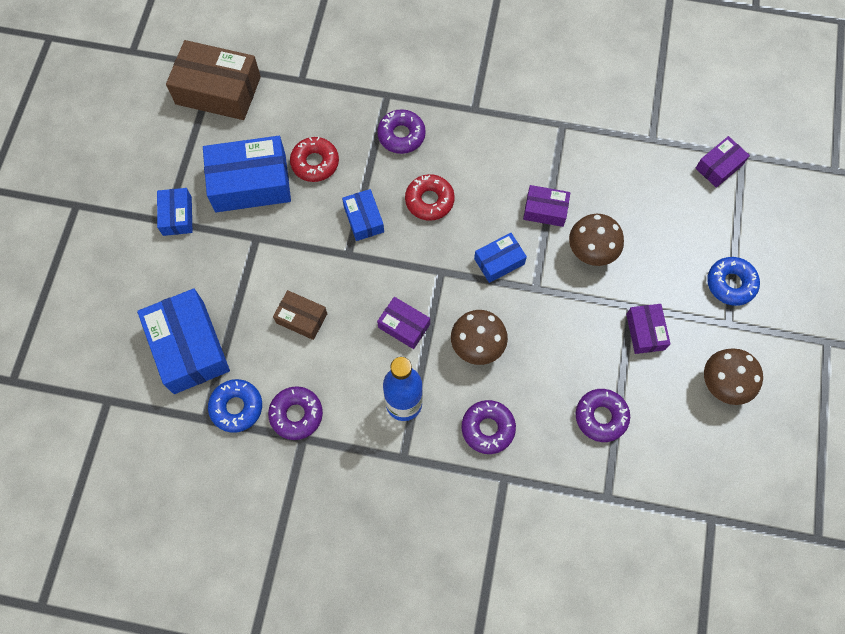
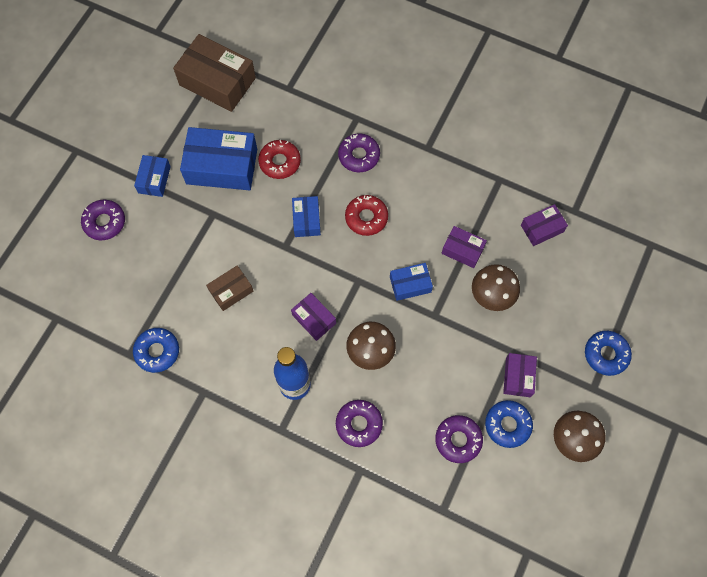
camera: 15 degrees right, 0 degrees up
(188, 347) = (133, 291): blue box -> none
(296, 414) = (204, 370): purple donut -> purple donut (104, 222)
(301, 318) = (231, 291): brown box -> brown box turned 75 degrees counterclockwise
(649, 386) = (507, 425): none -> blue donut
(719, 166) = (626, 249): purple box -> purple box (542, 228)

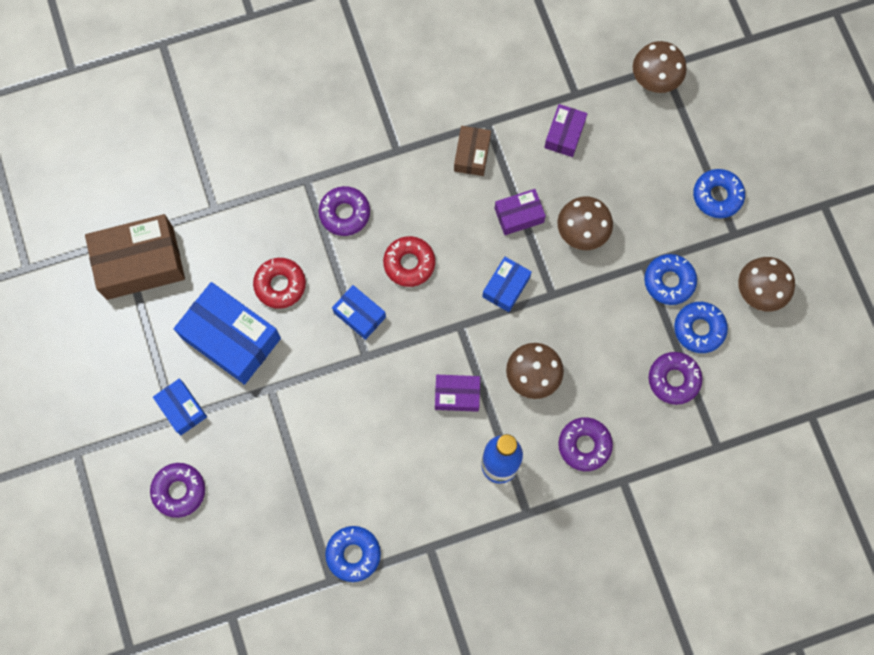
camera: 45 degrees left, 5 degrees up
(222, 166) = (231, 338): blue box -> blue box turned 75 degrees clockwise
(231, 291) = (361, 440): brown box -> brown box (472, 154)
(518, 377) = (669, 281): purple box -> blue donut
(636, 247) = (654, 80): none -> brown mushroom

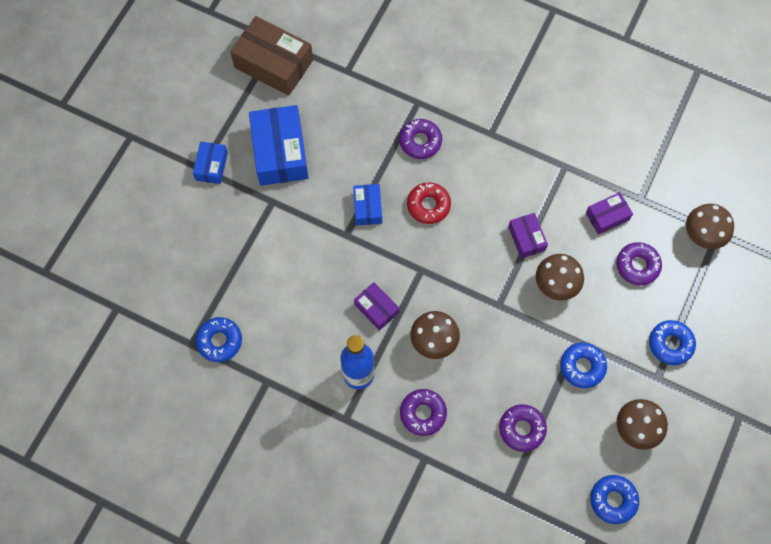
camera: 45 degrees right, 5 degrees down
(179, 491) = (162, 210): purple donut -> purple donut (637, 266)
(280, 285) = (339, 148): red donut -> none
(472, 154) = (534, 176): brown box -> none
(506, 287) = (473, 273): blue box -> none
(519, 215) = (526, 238): purple box -> purple box turned 45 degrees clockwise
(699, 329) = (571, 414): blue donut -> blue donut (613, 500)

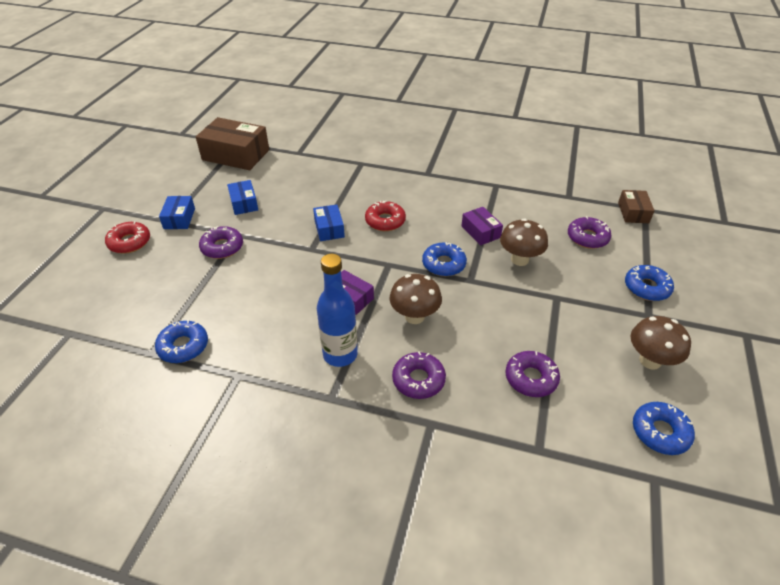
camera: 10 degrees left, 25 degrees down
(162, 195) = (129, 242): none -> red donut
(280, 152) = (244, 203): blue box -> blue box, size x0.53
(420, 141) = (368, 184): purple donut -> purple donut (222, 247)
(582, 367) = (571, 316): blue donut -> blue donut (443, 264)
(607, 216) = (545, 210): purple box -> none
(702, 236) = (633, 212): brown mushroom -> brown box

